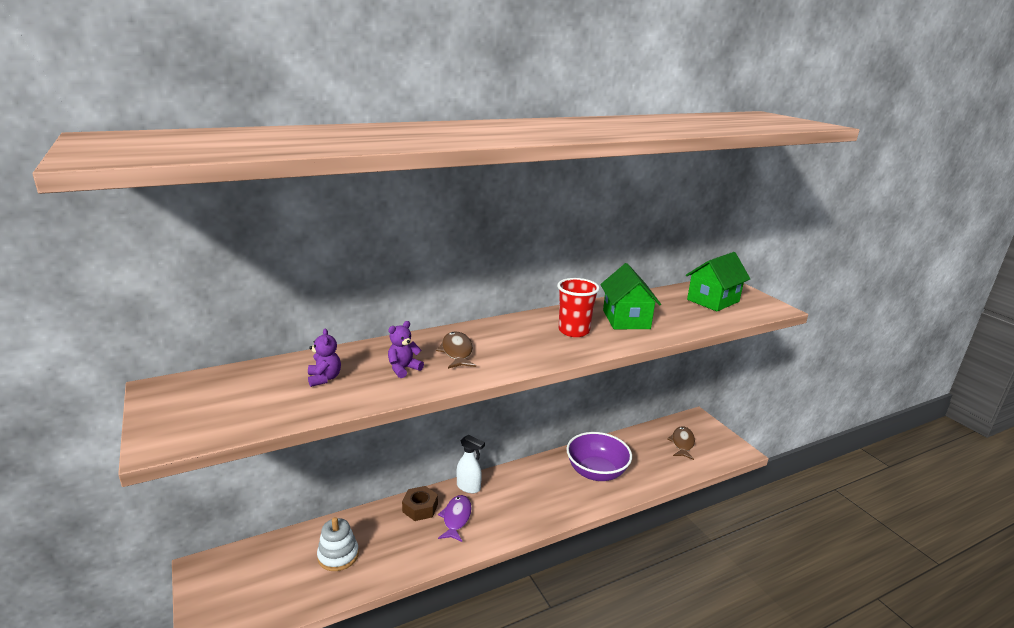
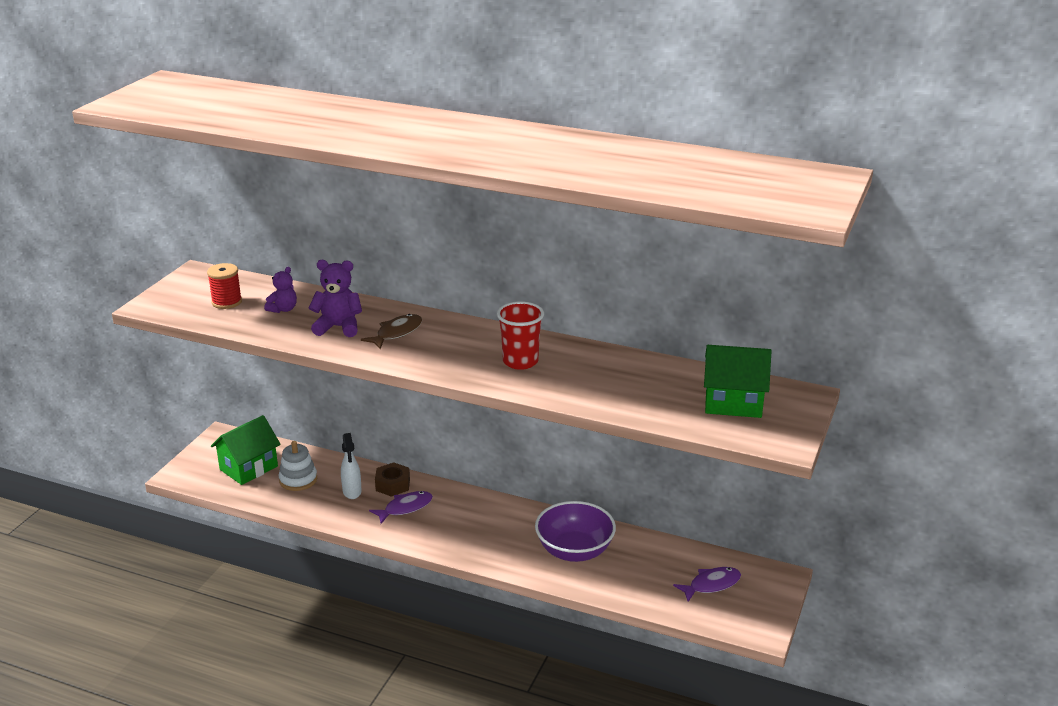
camera: 50 degrees right, 5 degrees up
(252, 398) = (227, 302): none -> red spool
(403, 369) = (338, 327): purple teddy bear -> purple teddy bear, size x1.53
(469, 487) = (450, 493): white spray bottle -> white spray bottle (352, 492)
(626, 319) = (592, 375): green house -> green house (249, 468)
(682, 443) = (711, 585): brown fish -> purple fish

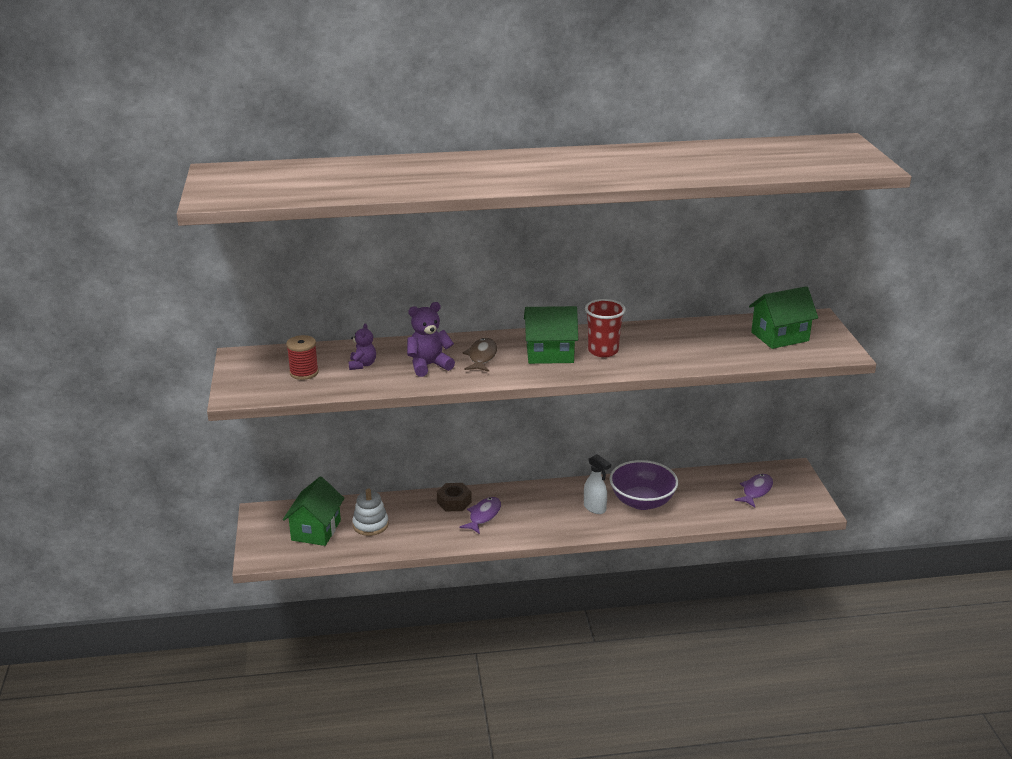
camera: 30 degrees left, 0 degrees up
(352, 492) = (426, 518): white spray bottle -> white spray bottle (595, 508)
(464, 349) = (550, 354): none -> green house

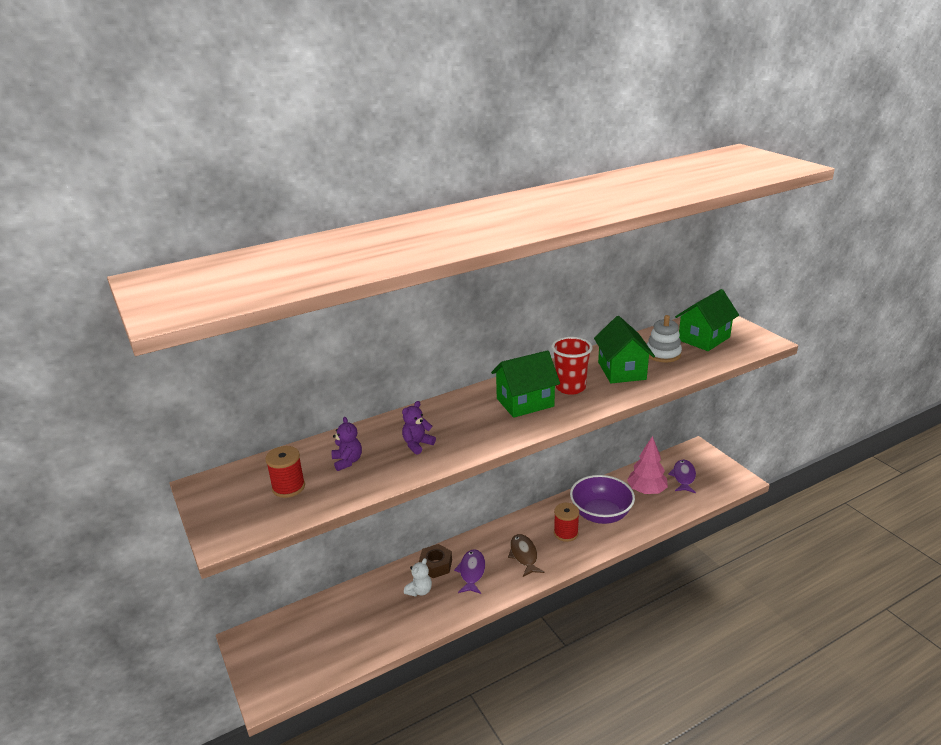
camera: 20 degrees left, 0 degrees up
(316, 530) = (314, 641): green house -> green house (622, 371)
(370, 525) = (368, 617): white stacking toy -> white stacking toy (663, 354)
(427, 518) = (419, 591): none -> white teddy bear
(429, 365) = (417, 444): purple teddy bear -> purple teddy bear, size x0.65
(481, 357) = (463, 421): brown fish -> brown fish (524, 555)
(595, 508) = (566, 533): white spray bottle -> red spool
(705, 493) = (646, 491): none -> pink tree

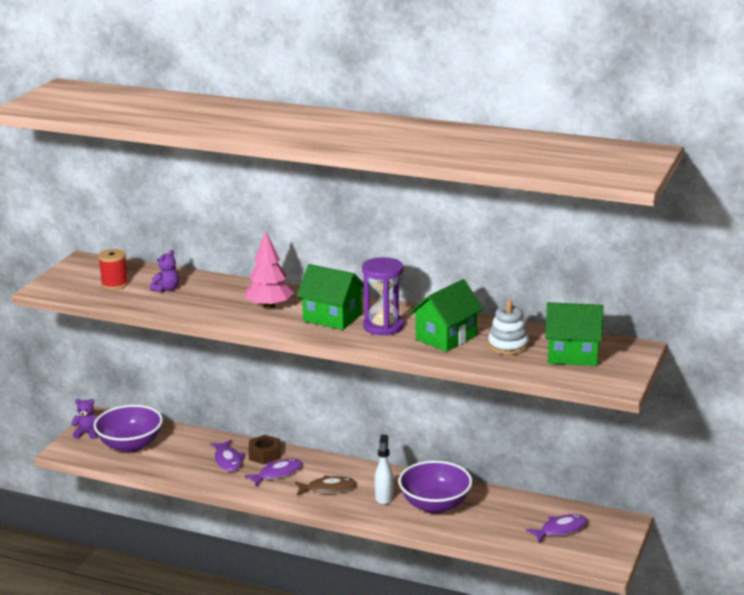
camera: 50 degrees right, 5 degrees down
(318, 642) = (130, 445): none -> purple bowl
(417, 444) = (218, 302): purple teddy bear -> purple teddy bear (87, 433)
(419, 591) = (228, 460): white teddy bear -> purple fish
(524, 555) = (328, 488): brown fish -> brown fish turned 45 degrees clockwise
(566, 533) = (384, 497): red spool -> white spray bottle
(570, 387) = (383, 326): red cup -> purple hourglass
(646, 491) = (506, 516): pink tree -> pink tree (269, 307)

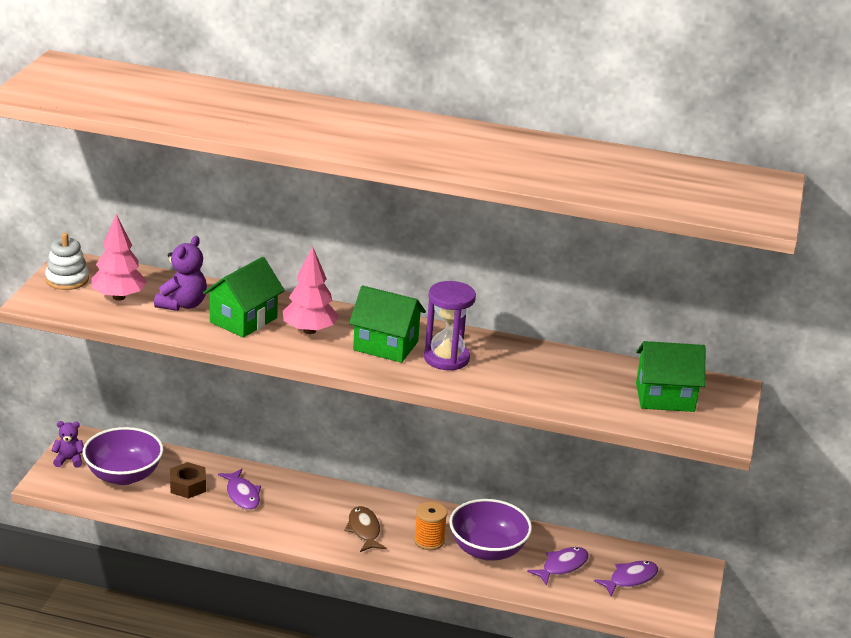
camera: 10 degrees left, 5 degrees up
(114, 284) = (119, 297): red spool -> pink tree
(166, 289) = (182, 304): purple teddy bear -> purple teddy bear, size x1.53
(264, 455) = (283, 487): brown nut -> brown nut (188, 486)
(277, 473) = (302, 511): purple fish -> purple fish (562, 566)
(328, 488) = (364, 530): brown fish -> brown fish turned 90 degrees counterclockwise
(384, 497) = (429, 541): white spray bottle -> orange spool
(446, 337) = (520, 374): green house -> green house (243, 320)
(508, 345) = (592, 384): white stacking toy -> white stacking toy (67, 280)

